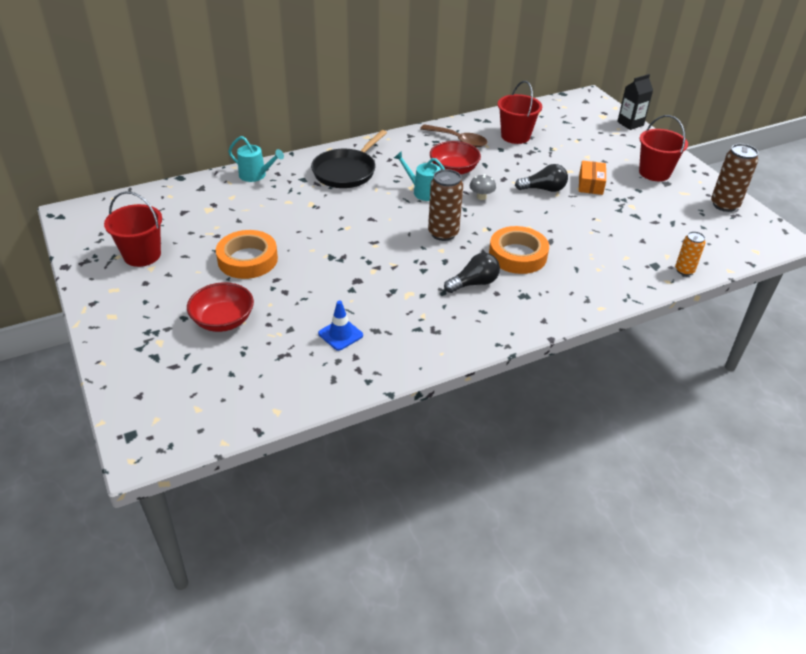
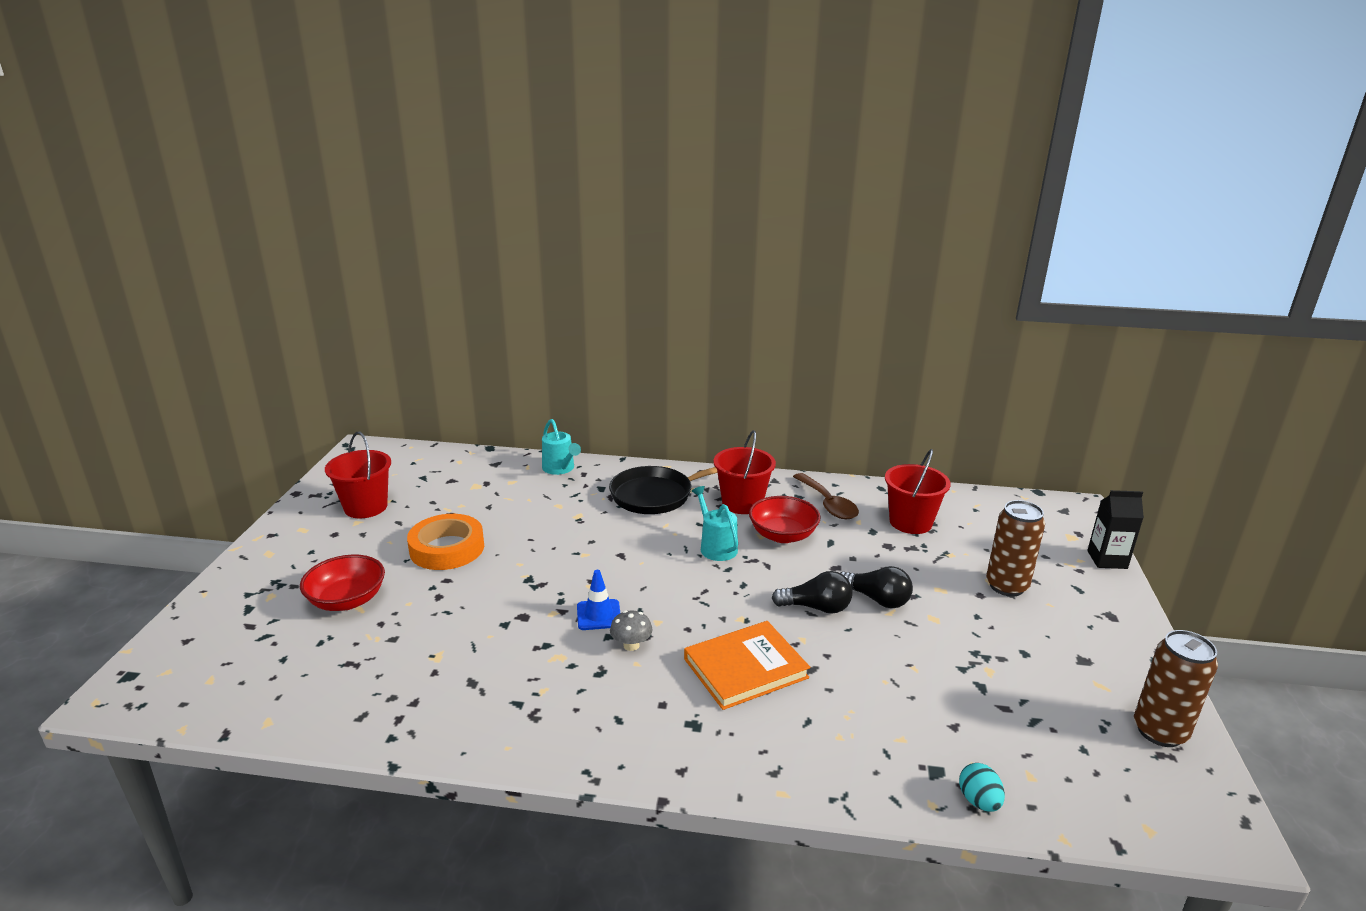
camera: 35 degrees right, 15 degrees down
(340, 334) = (431, 669): blue traffic cone -> blue traffic cone (598, 615)
(443, 233) = (683, 603): brown can -> brown can (1006, 586)
(474, 283) = (648, 679): black light bulb -> black light bulb (816, 607)
(481, 197) = (781, 578): grey mushroom -> grey mushroom (631, 645)
(517, 255) = (745, 668): orange tape -> orange book
(590, 184) = (955, 618): orange box -> none
(654, 173) = (1077, 638): red bucket -> red bucket (742, 503)
(684, 270) = (978, 801): orange can -> turquoise egg

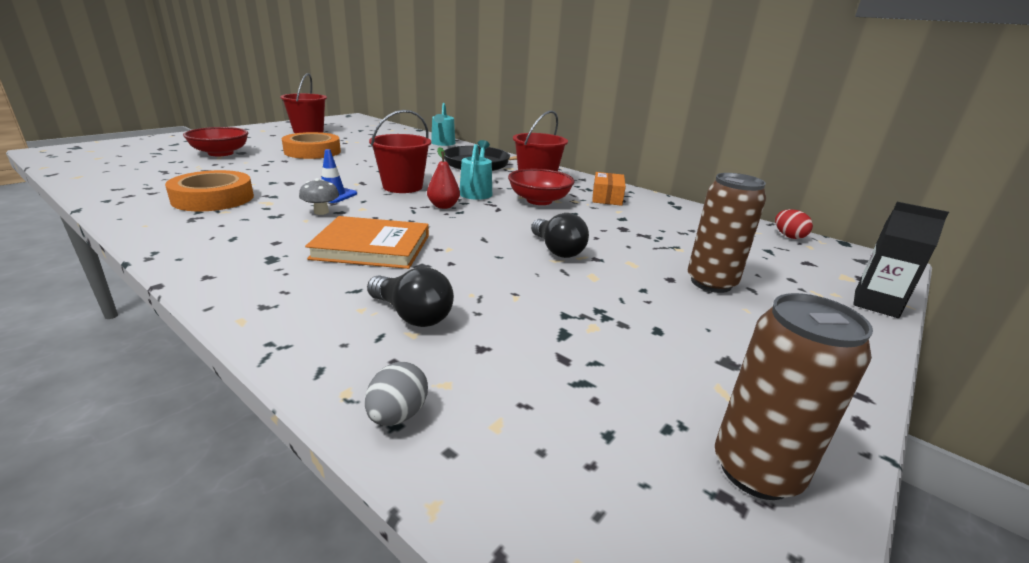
camera: 30 degrees right, 0 degrees up
(495, 678) = (213, 198): none -> orange tape
(719, 583) = (443, 206): none -> red pear
(816, 607) = (494, 238): black light bulb -> black light bulb (412, 315)
(827, 504) = (607, 197): brown spoon -> orange box
(910, 522) = (668, 223): red bucket -> red bucket (402, 187)
(978, 801) = (397, 415): turquoise egg -> grey egg
(1000, 500) = (788, 236): none -> red egg

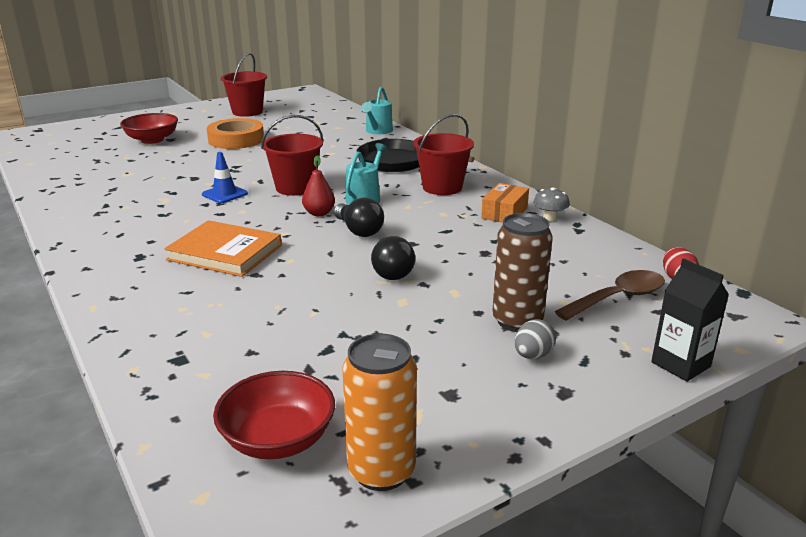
camera: 20 degrees right, 0 degrees up
(213, 198) = (123, 192): orange tape -> none
(321, 212) = (204, 213): grey mushroom -> grey mushroom (549, 218)
(397, 415) = (157, 389): grey egg -> grey egg (532, 355)
(412, 315) = (216, 318): black light bulb -> black light bulb (358, 230)
(539, 200) = (423, 212): red bowl -> red bowl (278, 439)
(756, 470) = (381, 471): brown can -> orange can
(766, 255) = (618, 298): none -> brown spoon

